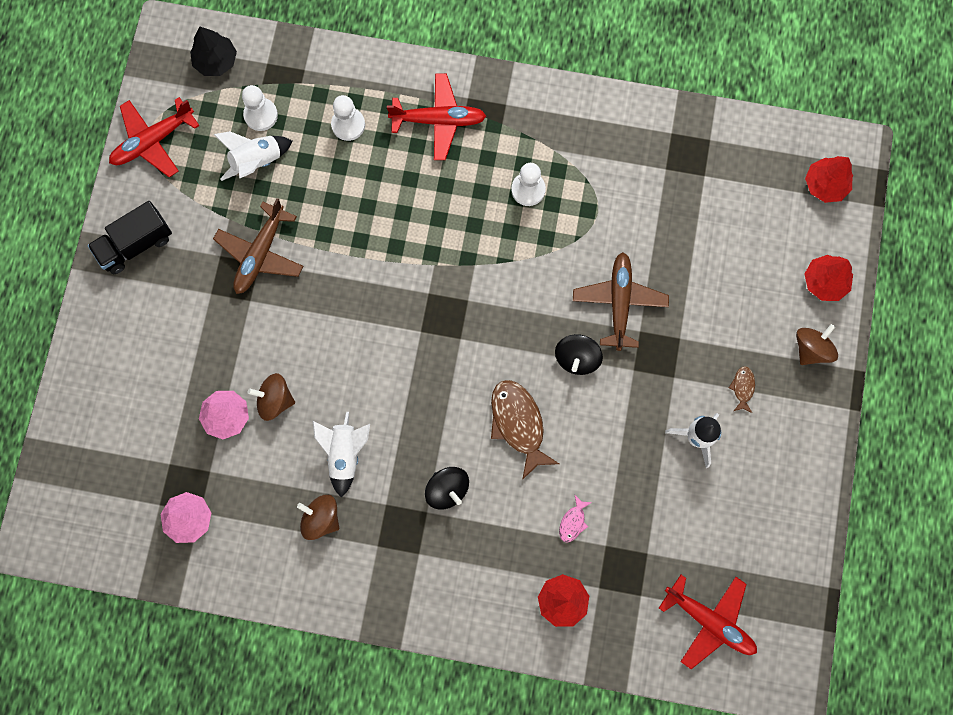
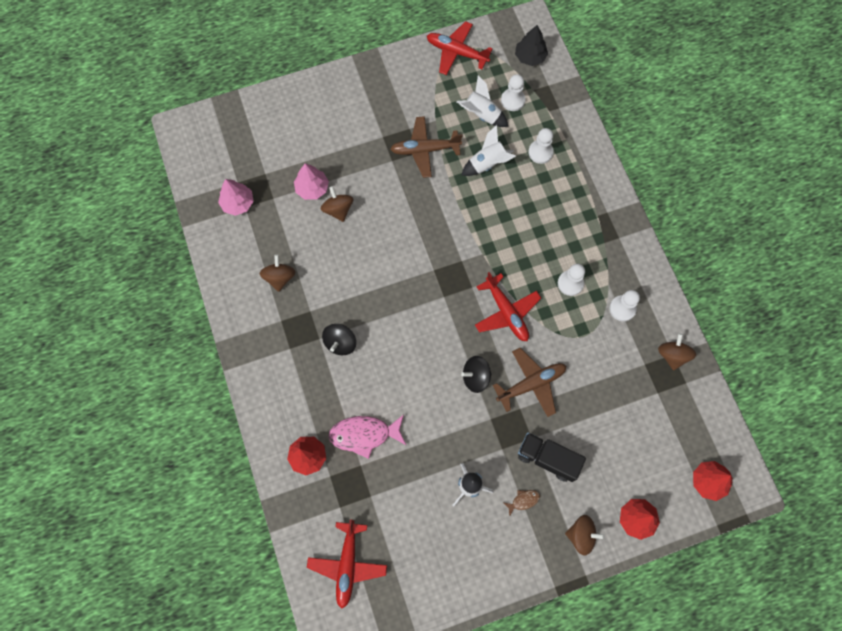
camera: 60 degrees right, 5 degrees down
(135, 244) = (387, 80): black truck -> black truck (547, 458)
(345, 454) = (328, 269): white rocket -> white rocket (487, 164)
(439, 120) = (580, 203): red plane -> red plane (506, 312)
(518, 424) = (409, 363): brown fish -> none
(573, 522) = (364, 435): pink fish -> pink fish, size x2.11
(590, 153) = (622, 308): none -> white pawn
(672, 134) = (672, 355): none -> brown spinning top

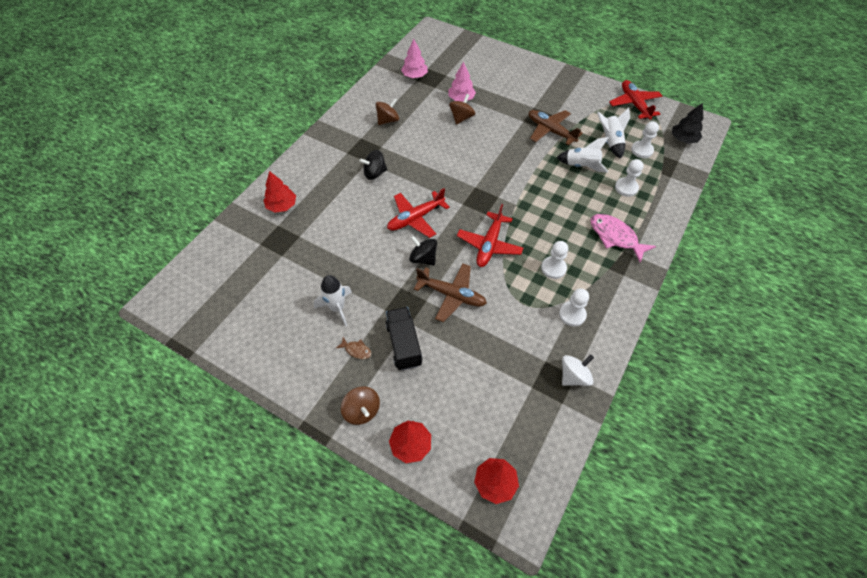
camera: 50 degrees right, 15 degrees down
(347, 565) = (221, 274): red plane -> red plane (415, 218)
(364, 435) = (323, 224): pink fish -> pink fish (615, 237)
(672, 355) = (574, 376): brown spinning top -> white spinning top

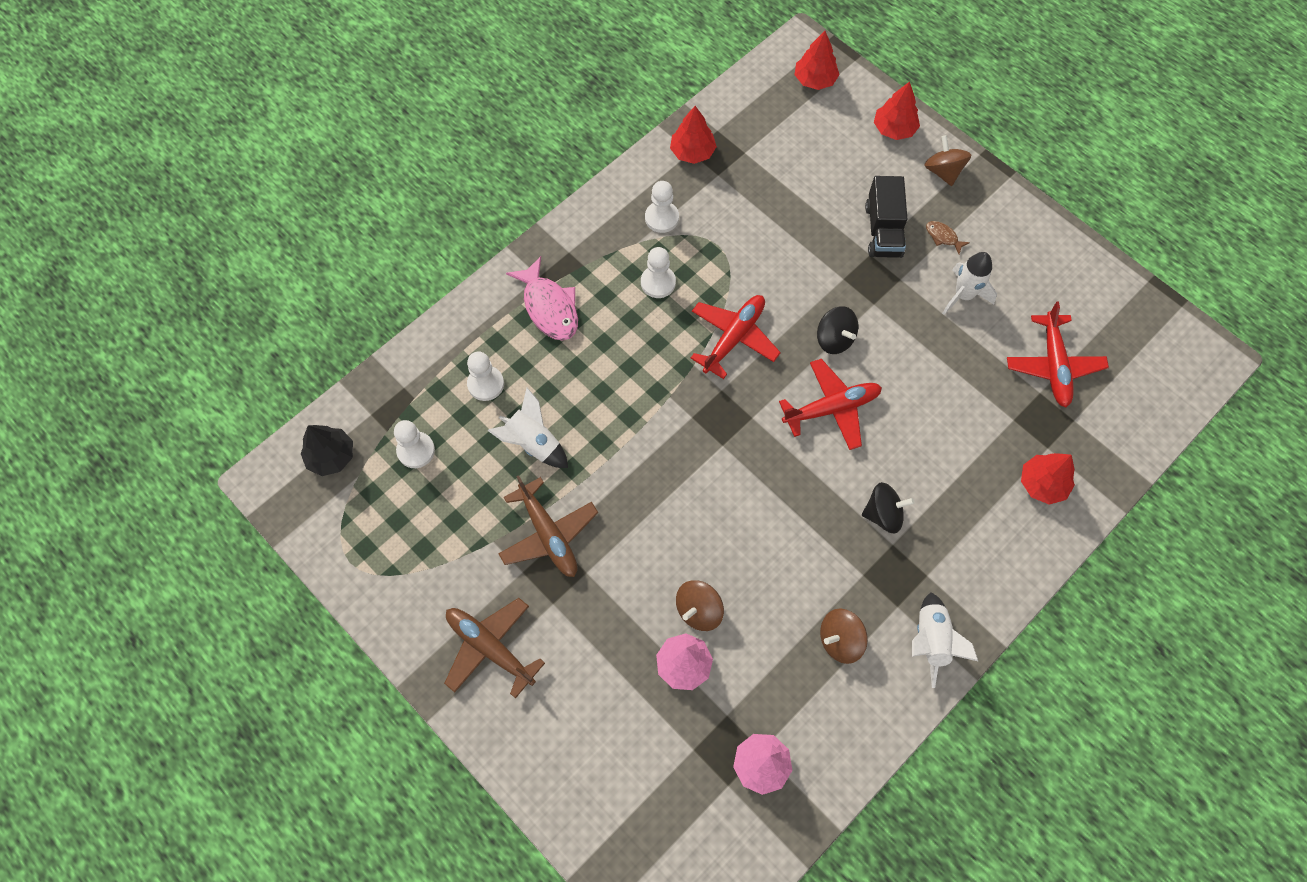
camera: 165 degrees left, 10 degrees up
(452, 295) = (807, 278): brown plane -> brown plane (490, 647)
(574, 376) = (692, 152): white spinning top -> red tree
(610, 142) = (457, 482): white rocket -> white rocket (931, 640)
(634, 104) = (362, 562): red plane -> red plane (1053, 366)

